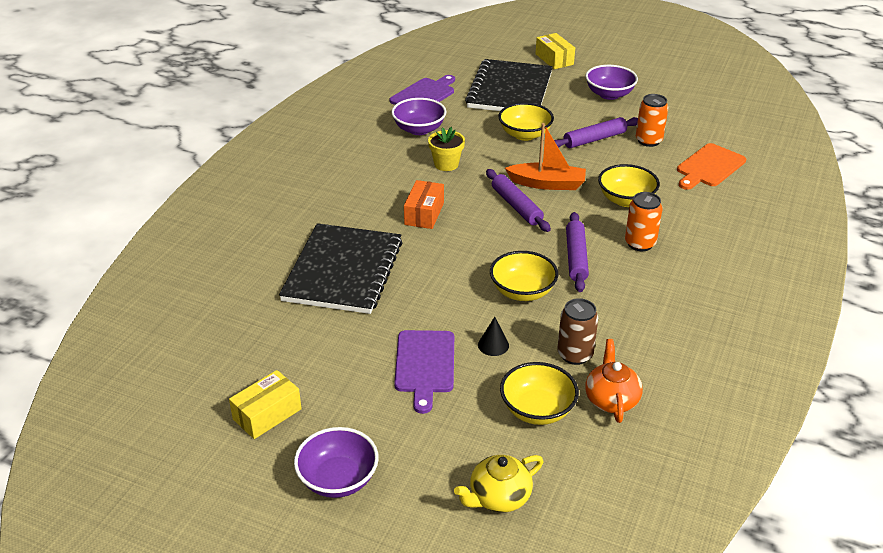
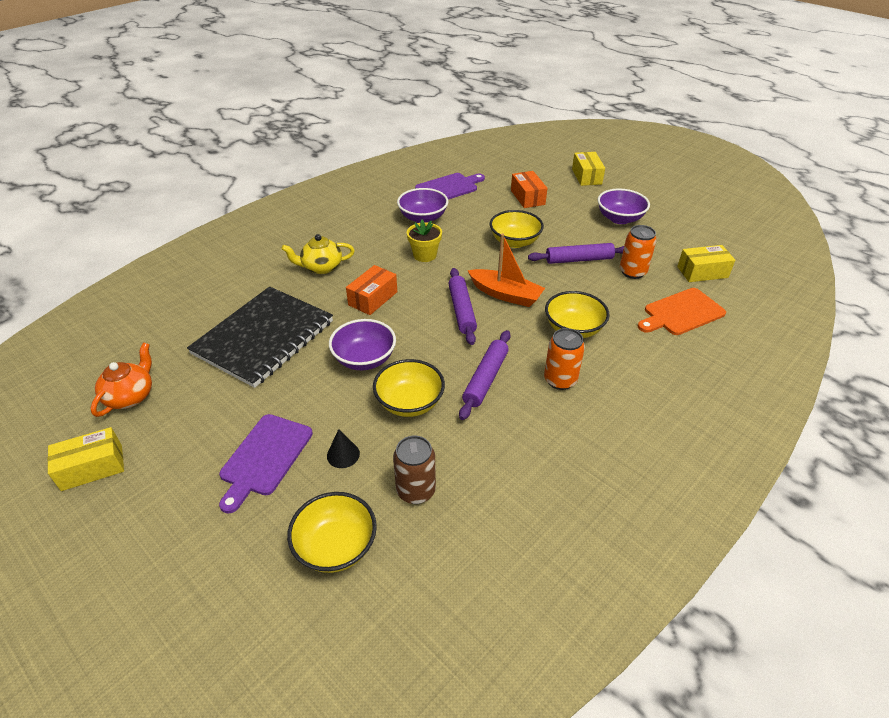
camera: 20 degrees right, 5 degrees up
(338, 479) = (95, 563): purple bowl -> purple bowl (364, 359)
(499, 497) = (226, 645): yellow teapot -> yellow teapot (321, 267)
(510, 90) = (527, 197): black notebook -> orange box
(611, 399) = (420, 559): orange teapot -> orange teapot (131, 396)
(708, 129) = (702, 272): none -> yellow box

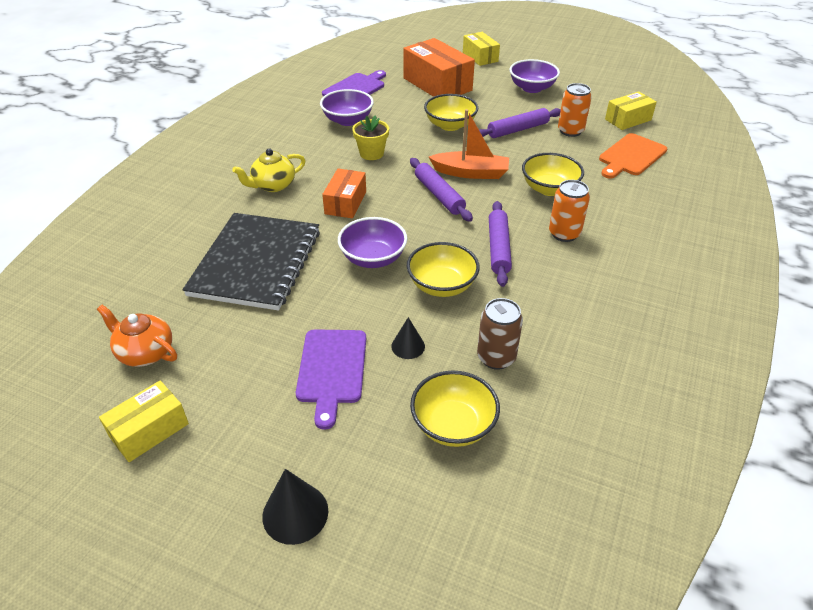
camera: 20 degrees left, 0 degrees up
(131, 396) = (145, 352): orange teapot -> orange teapot turned 60 degrees counterclockwise
(154, 584) = (295, 513): none -> black cone
(527, 197) = (437, 84): orange box -> orange box, size x1.71

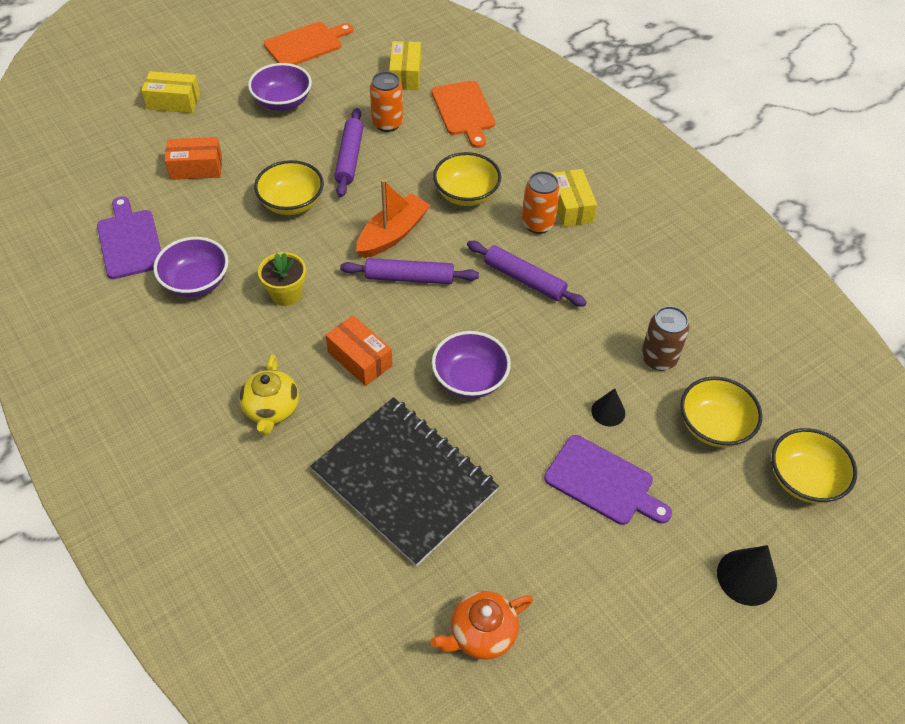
camera: 60 degrees left, 10 degrees up
(149, 430) = (595, 662): yellow box -> yellow box (571, 207)
(437, 84) = (196, 167): orange box -> orange box, size x0.59
(442, 285) = (546, 347): yellow bowl -> yellow bowl (804, 479)
(595, 75) = (306, 44): none -> orange cutting board

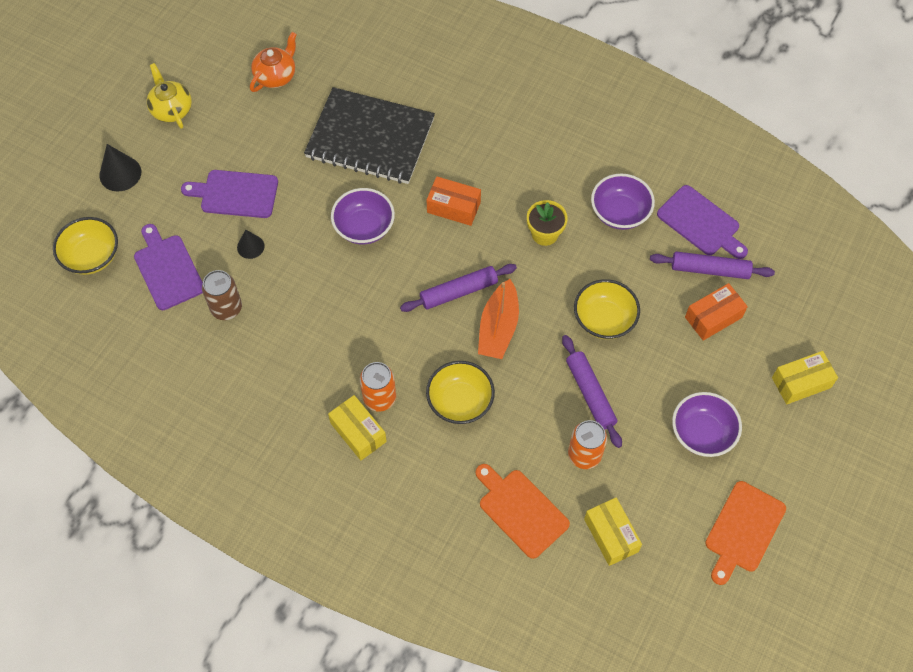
camera: 155 degrees right, 10 degrees up
(271, 409) = (490, 145): yellow teapot -> yellow teapot (171, 109)
(524, 279) = (364, 333): purple rolling pin -> purple rolling pin (710, 269)
(714, 426) = (167, 269): yellow bowl -> purple cutting board

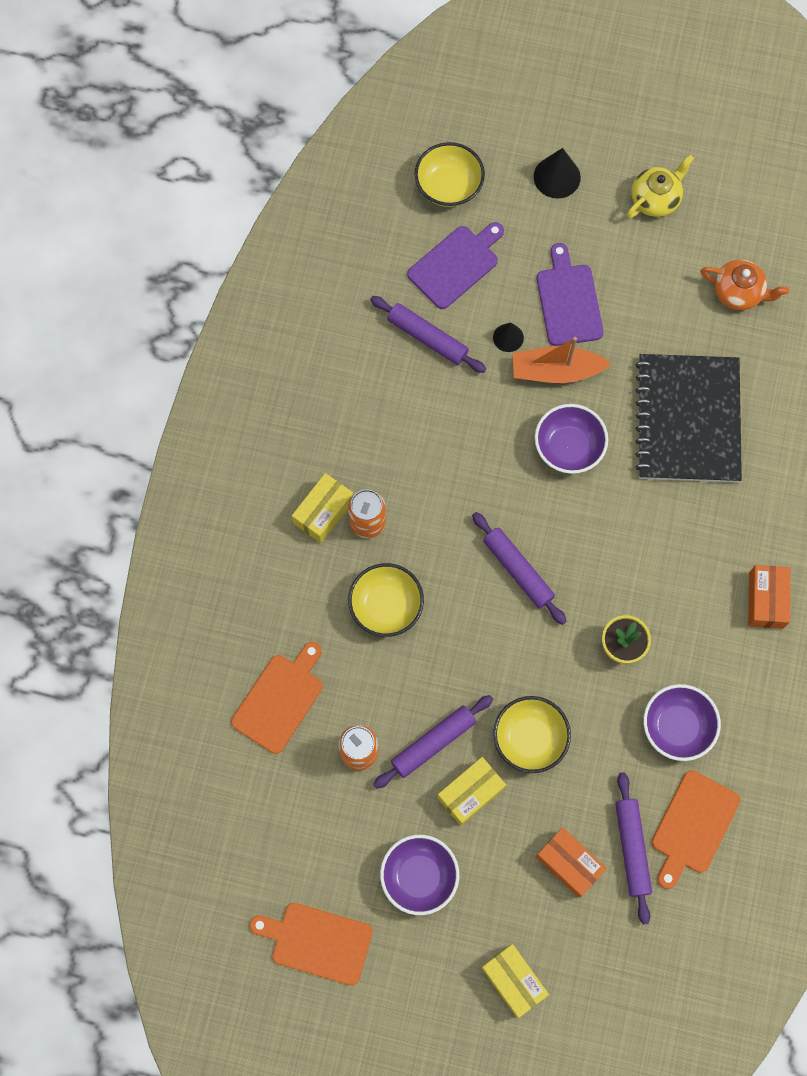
camera: 75 degrees right, 10 degrees up
(226, 308) = (427, 338): brown can -> purple rolling pin
(453, 207) = (625, 536): orange box -> orange box (766, 600)
(498, 328) = (486, 624): orange boat -> orange boat (556, 371)
(611, 535) = (276, 800): yellow box -> yellow box (470, 793)
(701, 223) = (693, 826): purple cutting board -> orange cutting board

